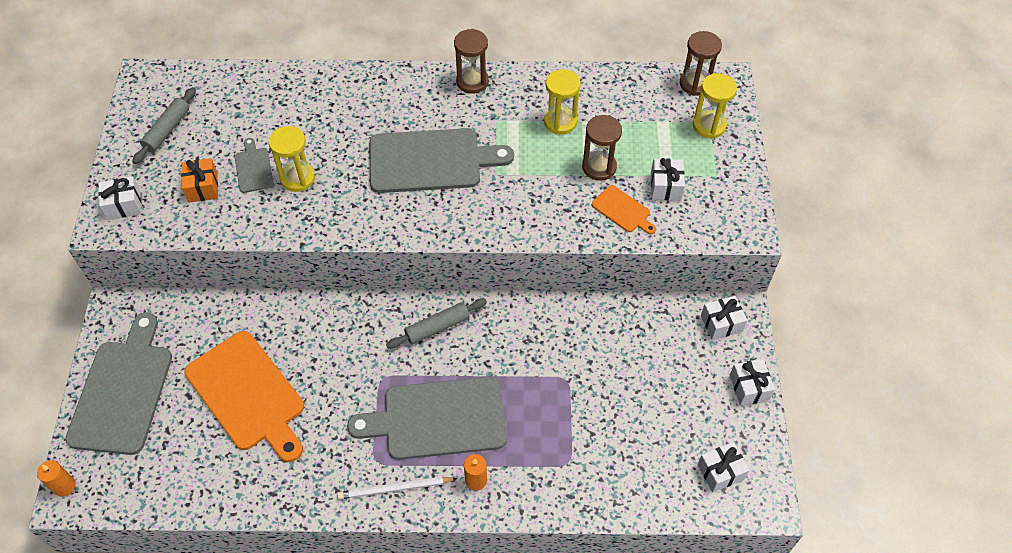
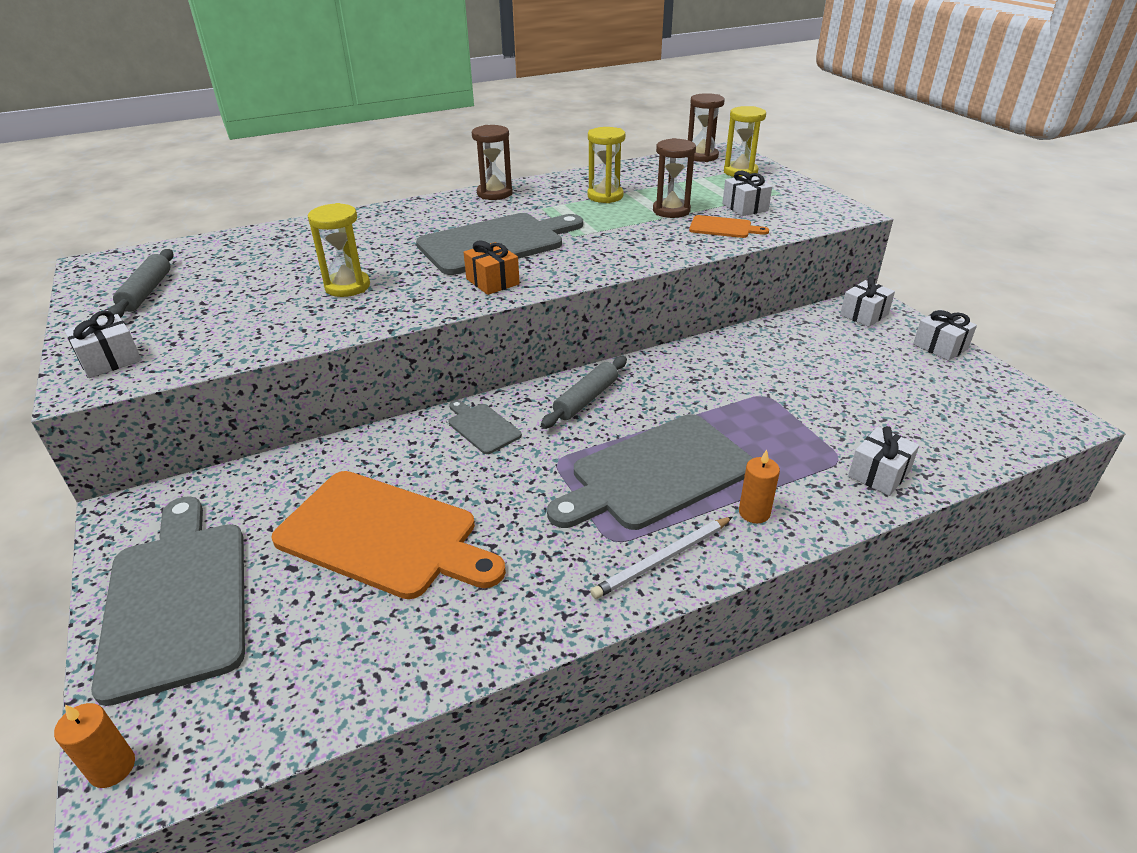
camera: 25 degrees left, 20 degrees down
(202, 187) = (223, 320): orange gift -> orange gift (492, 281)
(253, 168) = (284, 292): grey cutting board -> grey cutting board (482, 427)
(720, 472) = (993, 412): white gift -> white gift (879, 474)

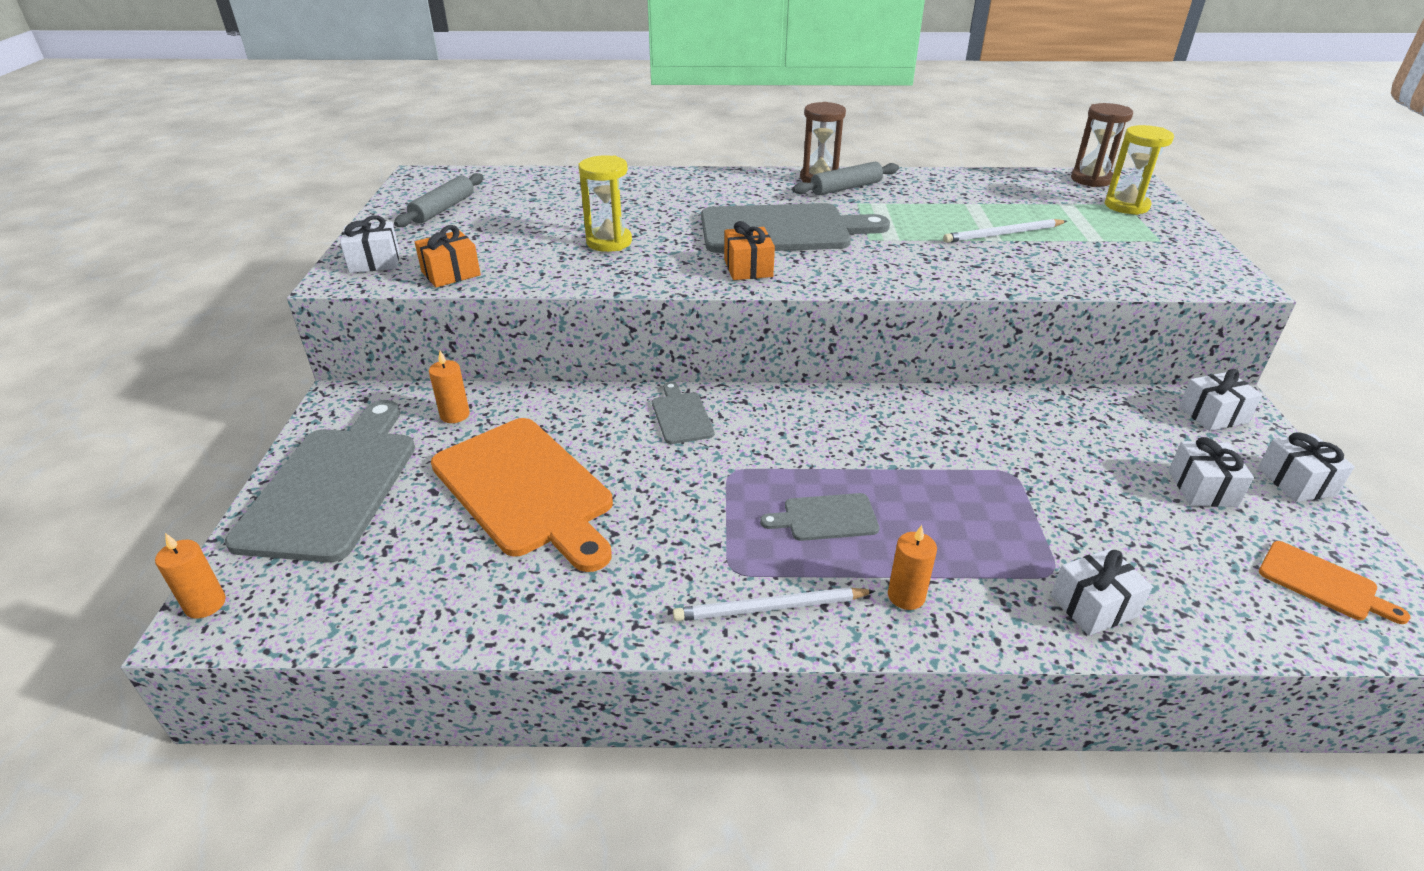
camera: 25 degrees right, 0 degrees up
(207, 352) = (451, 273): none -> orange gift
(263, 490) = (455, 415): none -> orange candle
(586, 399) = (804, 418): grey rolling pin -> grey rolling pin (846, 188)
(605, 196) = (938, 203): yellow hourglass -> none
(656, 473) = (825, 518): grey cutting board -> grey cutting board, size x0.46
(671, 211) = (1003, 234): brown hourglass -> white pencil
(723, 228) = (1052, 266): orange cutting board -> orange cutting board (1322, 583)
(745, 207) = (1098, 248): white gift -> white gift (1202, 488)

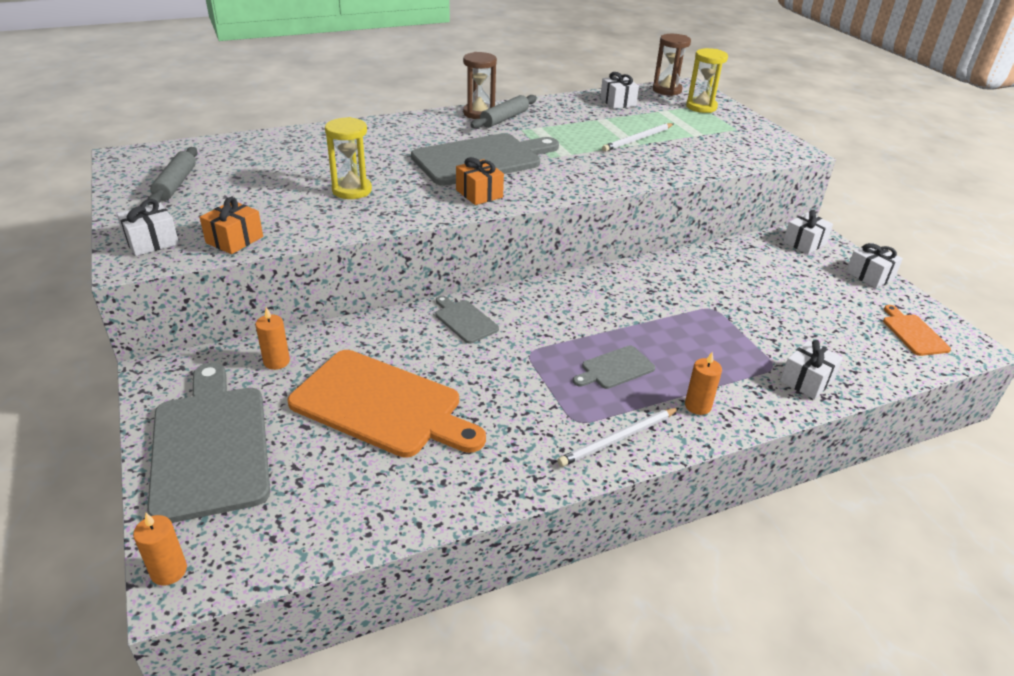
camera: 25 degrees left, 0 degrees up
(1202, 488) = (824, 292): white gift -> white gift (617, 102)
(1322, 583) = (913, 333): orange cutting board -> orange cutting board turned 120 degrees counterclockwise

